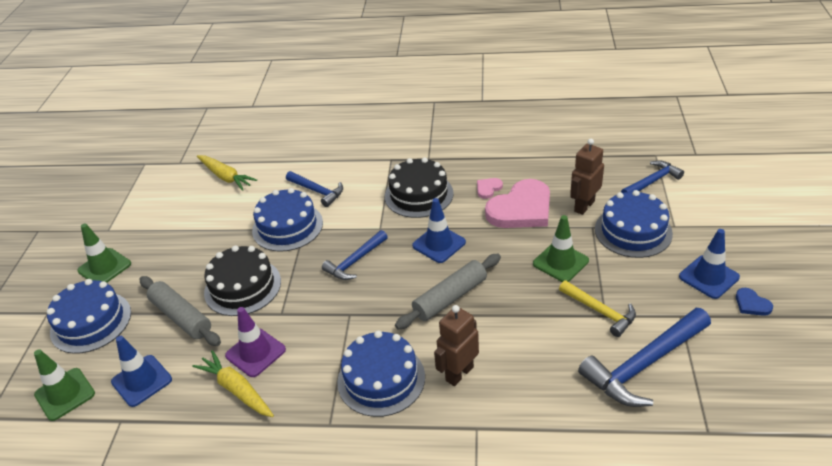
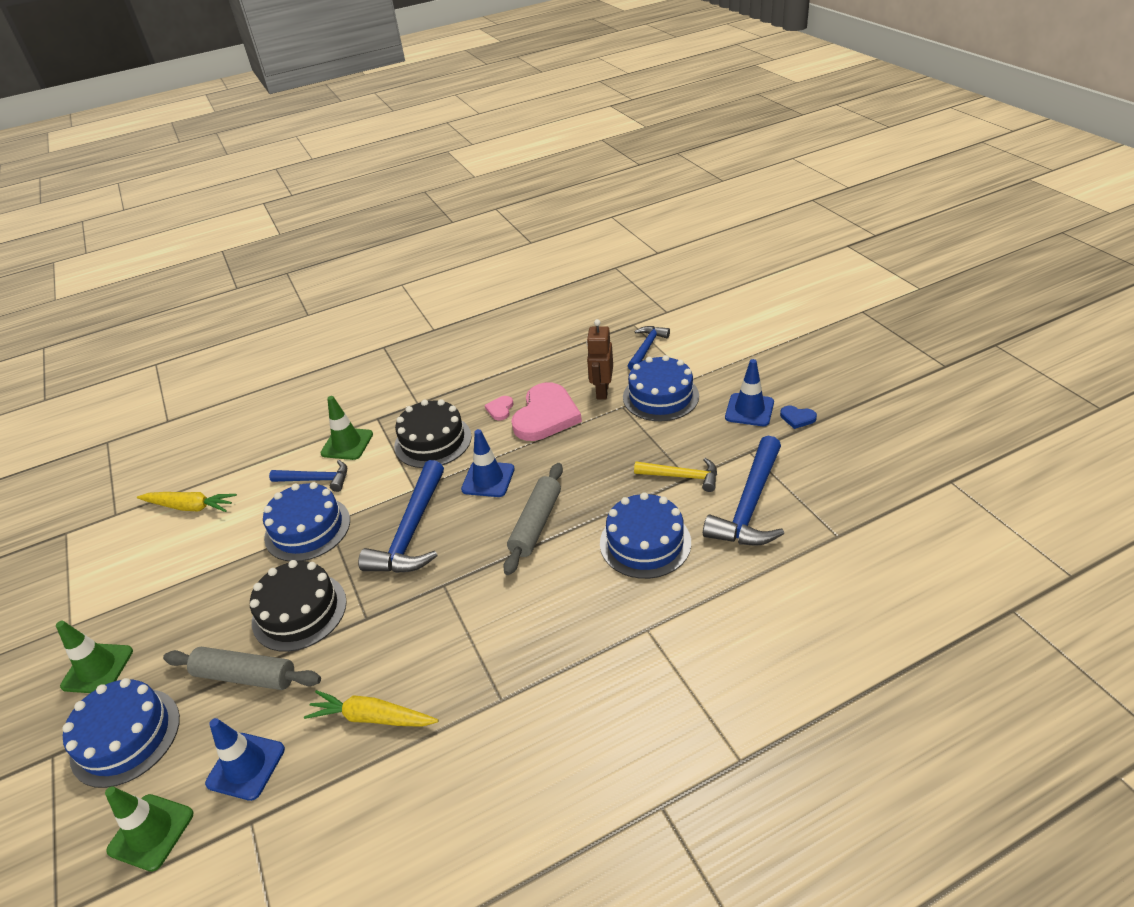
camera: 30 degrees left, 0 degrees up
(255, 353) = (366, 670): purple traffic cone -> none
(355, 261) = (411, 532): blue hammer -> blue hammer, size x1.69
(381, 379) = (522, 630): blue cake -> blue cake (645, 542)
(459, 373) = (595, 588): brown robot -> none
(560, 262) = (616, 449): green traffic cone -> green traffic cone (347, 444)

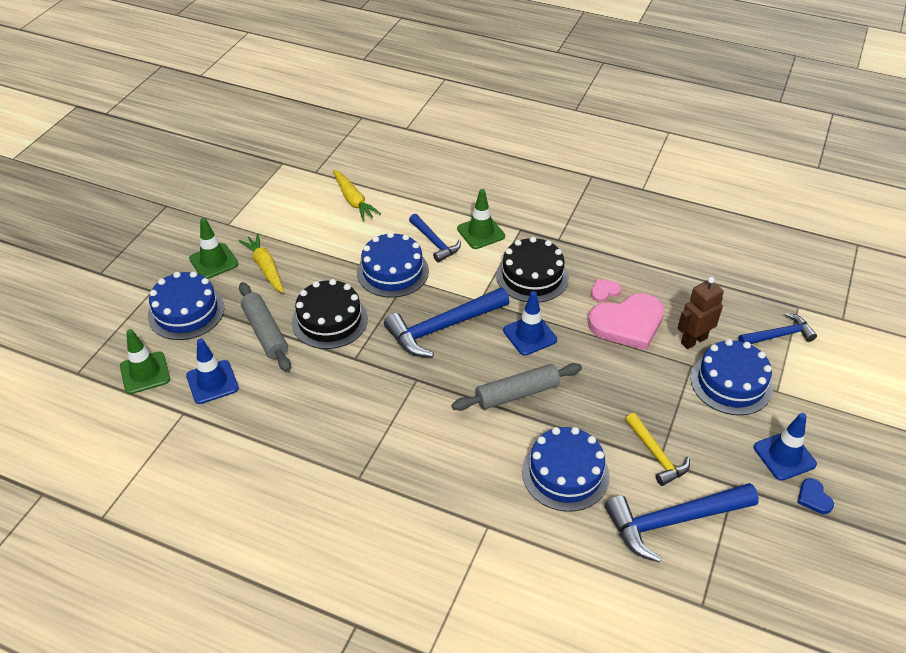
camera: 45 degrees right, 5 degrees up
(372, 717) = (290, 418): yellow carrot -> yellow carrot (265, 268)

